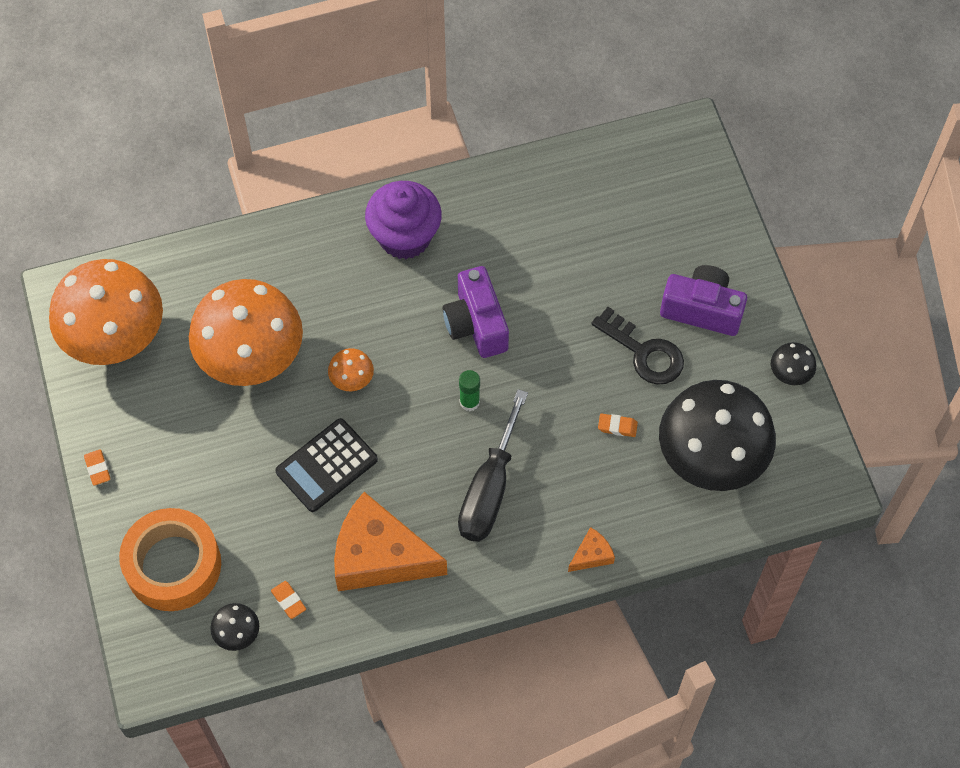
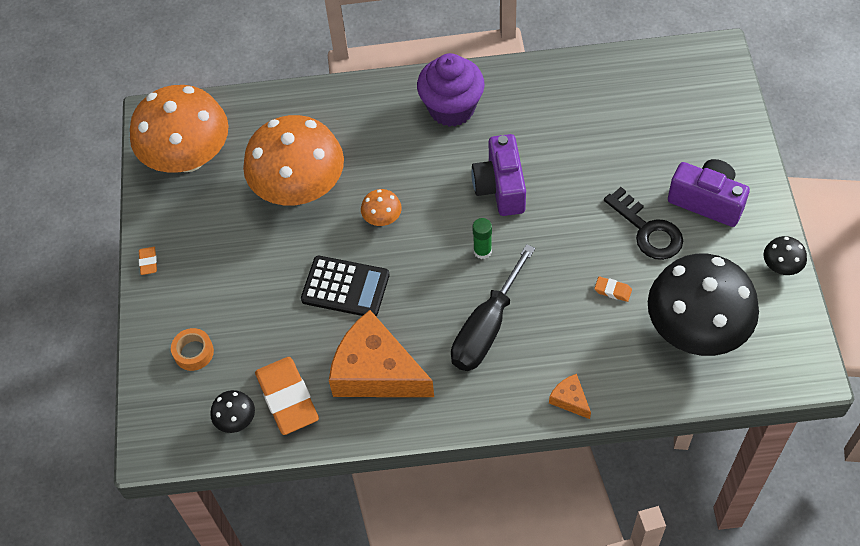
camera: 15 degrees right, 5 degrees down
(173, 565) = (193, 352): orange tape -> orange tape, size x0.46
(288, 601) = (287, 398): orange eraser -> orange eraser, size x2.32
(326, 465) = (345, 287): black calculator -> black calculator turned 135 degrees counterclockwise
(591, 555) = (570, 399): orange cheese -> orange cheese turned 105 degrees counterclockwise

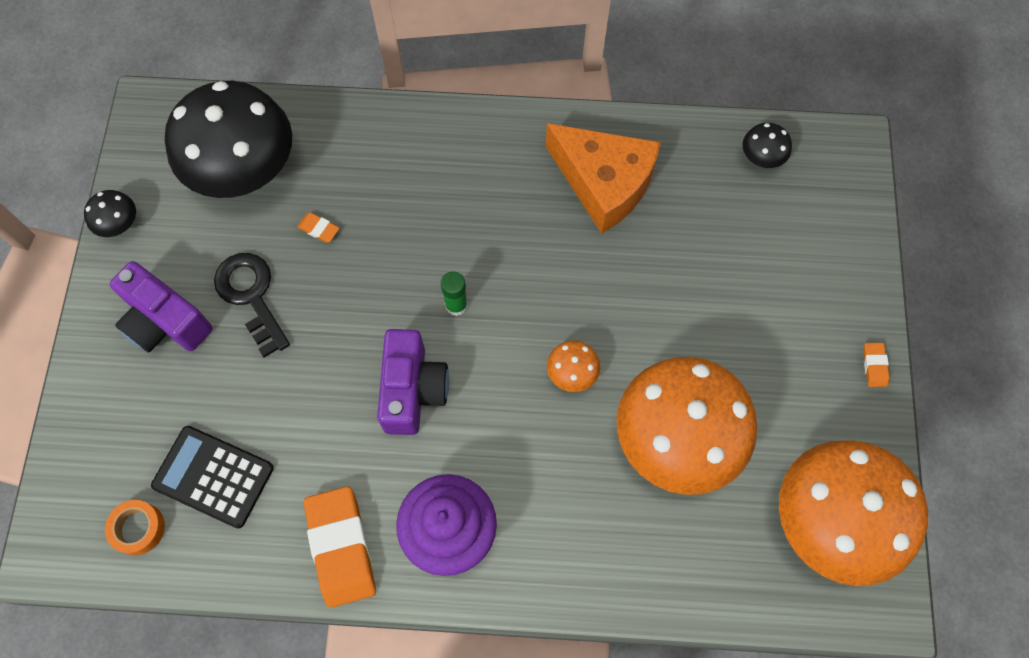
camera: 175 degrees left, 10 degrees up
(193, 352) = (811, 240): orange tape -> orange tape (138, 528)
(287, 398) = (704, 171): orange eraser -> orange eraser (341, 547)
(345, 287) = (628, 288): black calculator -> black calculator (213, 476)
(486, 328) = (473, 210): black screwdriver -> none
(570, 399) = (403, 120): orange cheese -> none

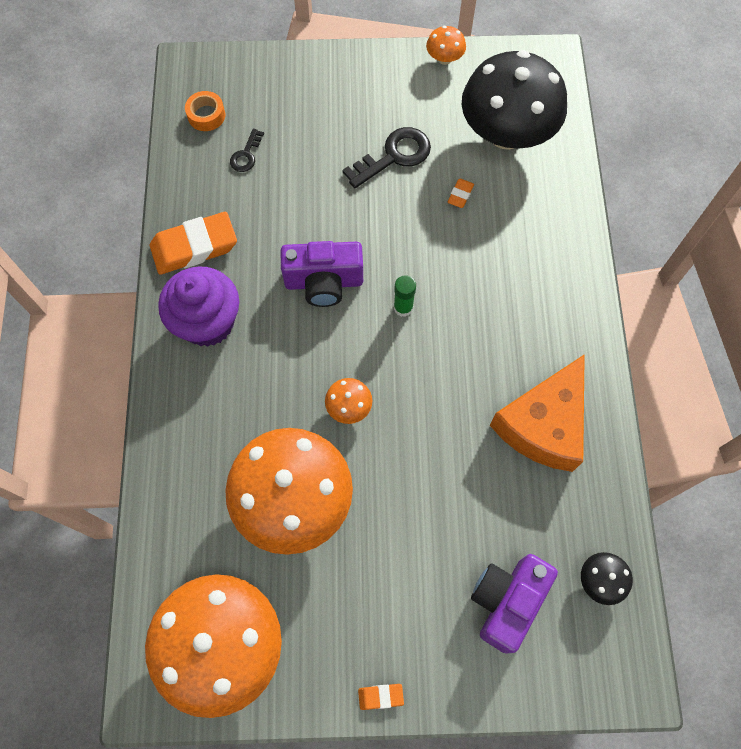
camera: 85 degrees right, 0 degrees up
(119, 224) = (444, 58): black mushroom -> orange mushroom
(165, 322) = (366, 103): purple camera -> purple camera (506, 601)
(213, 476) = (246, 155): black calculator -> black key

